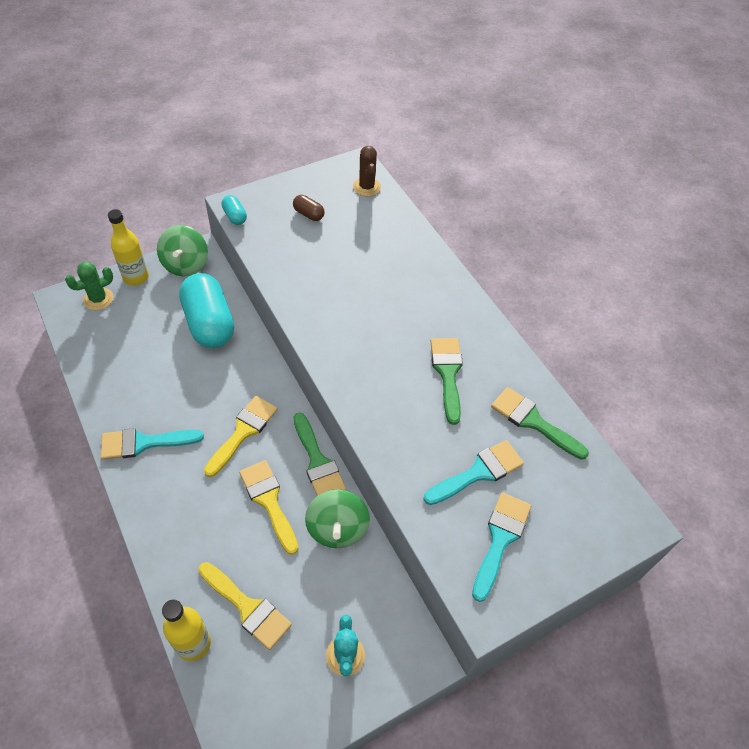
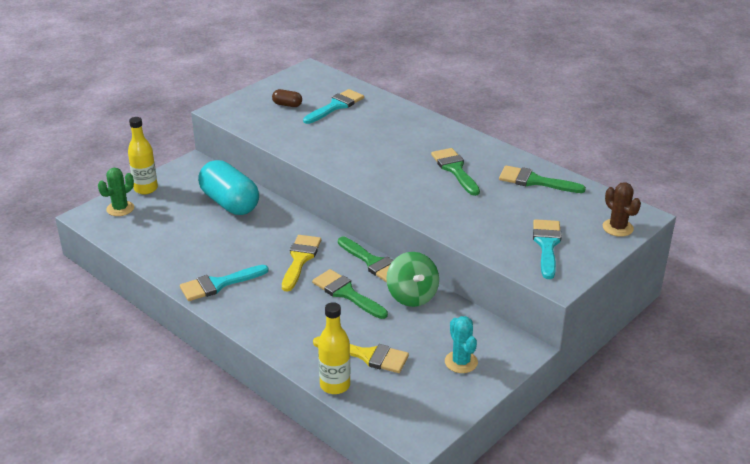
camera: 15 degrees left, 20 degrees down
(186, 264) = (186, 172): green spinning top -> none
(235, 216) = (225, 117): turquoise capsule -> none
(268, 501) = (346, 293): yellow brush -> green brush
(366, 187) = (325, 81): brown cactus -> brown cactus (617, 228)
(478, 472) = (510, 215): turquoise brush -> turquoise brush (336, 106)

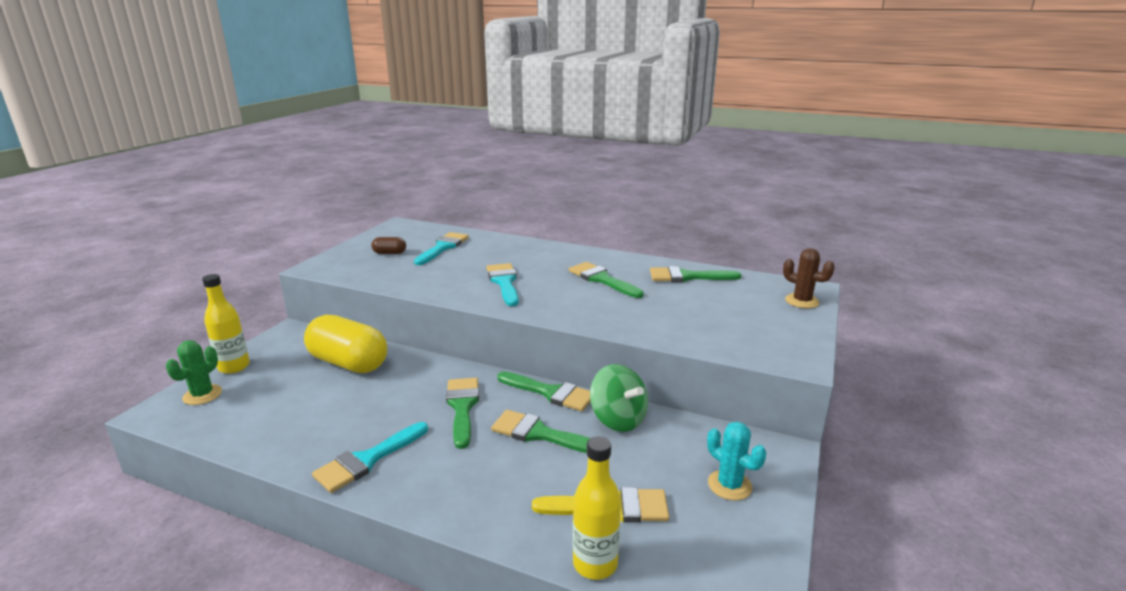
camera: 20 degrees left, 10 degrees down
(230, 203) = (348, 363): turquoise capsule -> yellow capsule
(300, 259) = (462, 407): yellow brush -> green brush
(547, 245) = (752, 328): turquoise brush -> turquoise brush (504, 282)

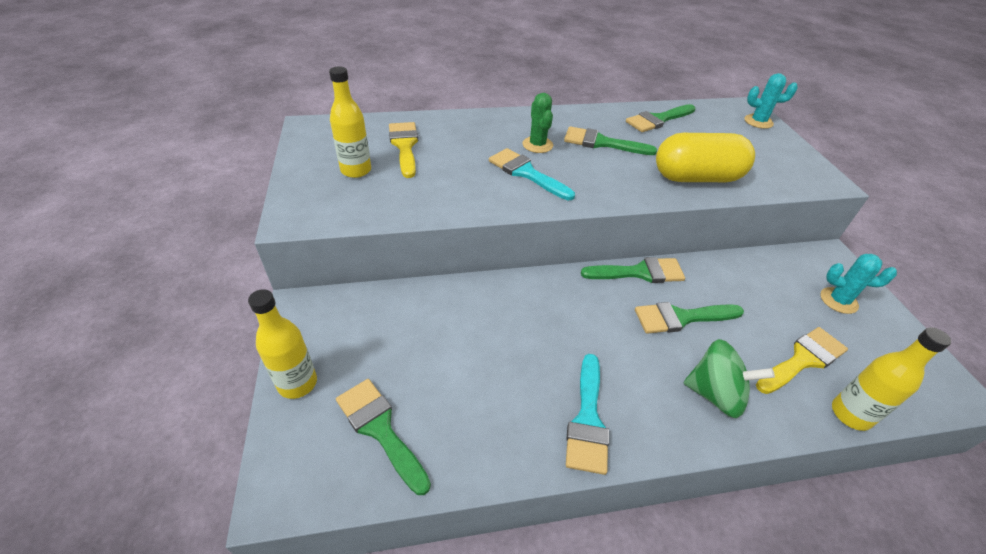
camera: 35 degrees left, 20 degrees up
(202, 395) = (310, 439): green cactus -> green cactus (537, 145)
(348, 363) = (425, 319): yellow capsule -> yellow capsule (696, 177)
(389, 253) = (356, 170): brown capsule -> yellow bottle
(443, 247) = (404, 146): turquoise brush -> yellow brush
(462, 407) = (592, 320): green brush -> green brush (380, 429)
(618, 419) = (714, 276): green spinning top -> green spinning top (715, 394)
(802, 301) = (758, 122): brown cactus -> turquoise cactus

